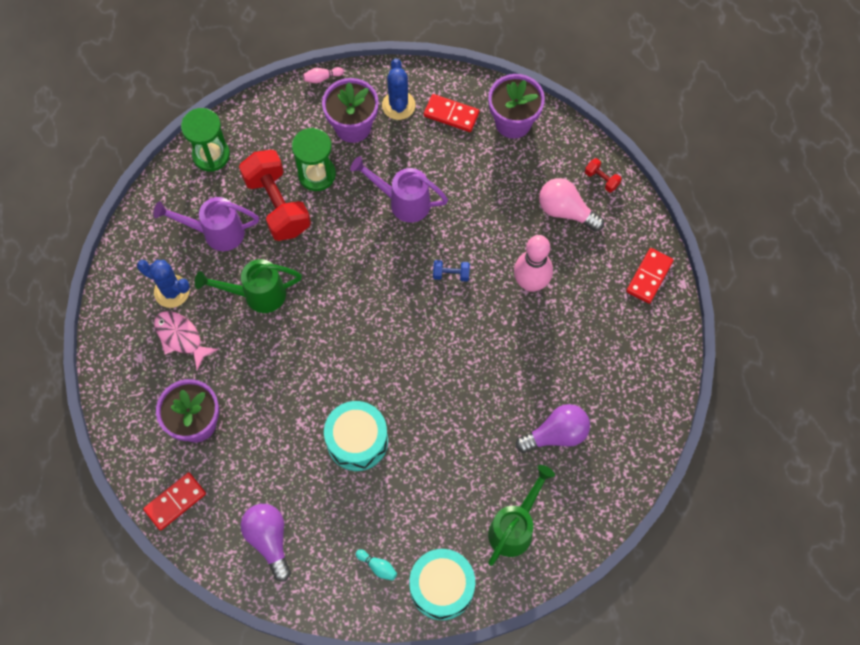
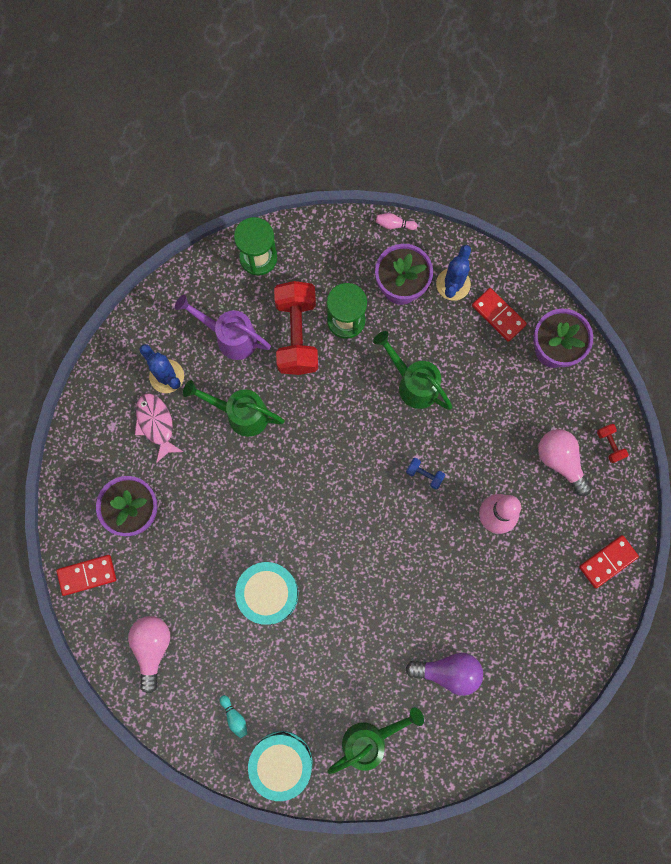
camera: 25 degrees right, 10 degrees up
(269, 540) = (152, 648): purple light bulb -> pink light bulb
(402, 202) = (412, 383): purple watering can -> green watering can

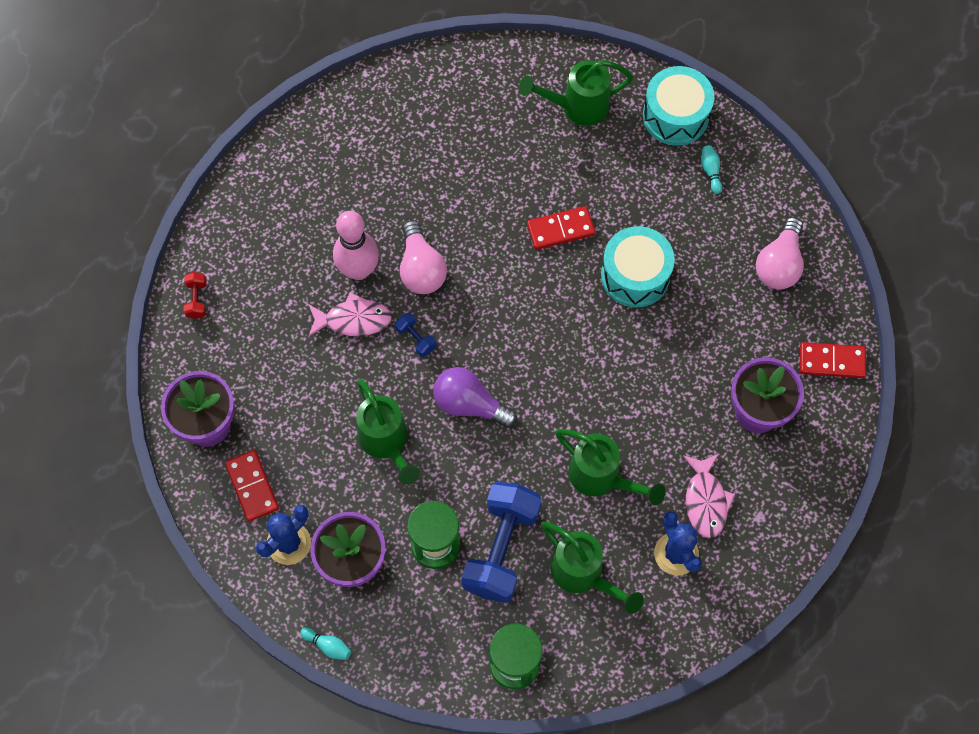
camera: 160 degrees left, 10 degrees down
(230, 337) = (584, 575): purple watering can -> green watering can
(297, 334) = (501, 548): red dumbbell -> blue dumbbell
(394, 224) = (328, 645): pink bowling pin -> turquoise bowling pin
(448, 672) = (472, 140): purple light bulb -> purple light bulb (469, 404)
(480, 472) = (353, 320): none -> pink fish
(560, 461) = (259, 301): pink light bulb -> pink light bulb (421, 268)
(607, 561) = (259, 186): red domino -> red domino (560, 229)

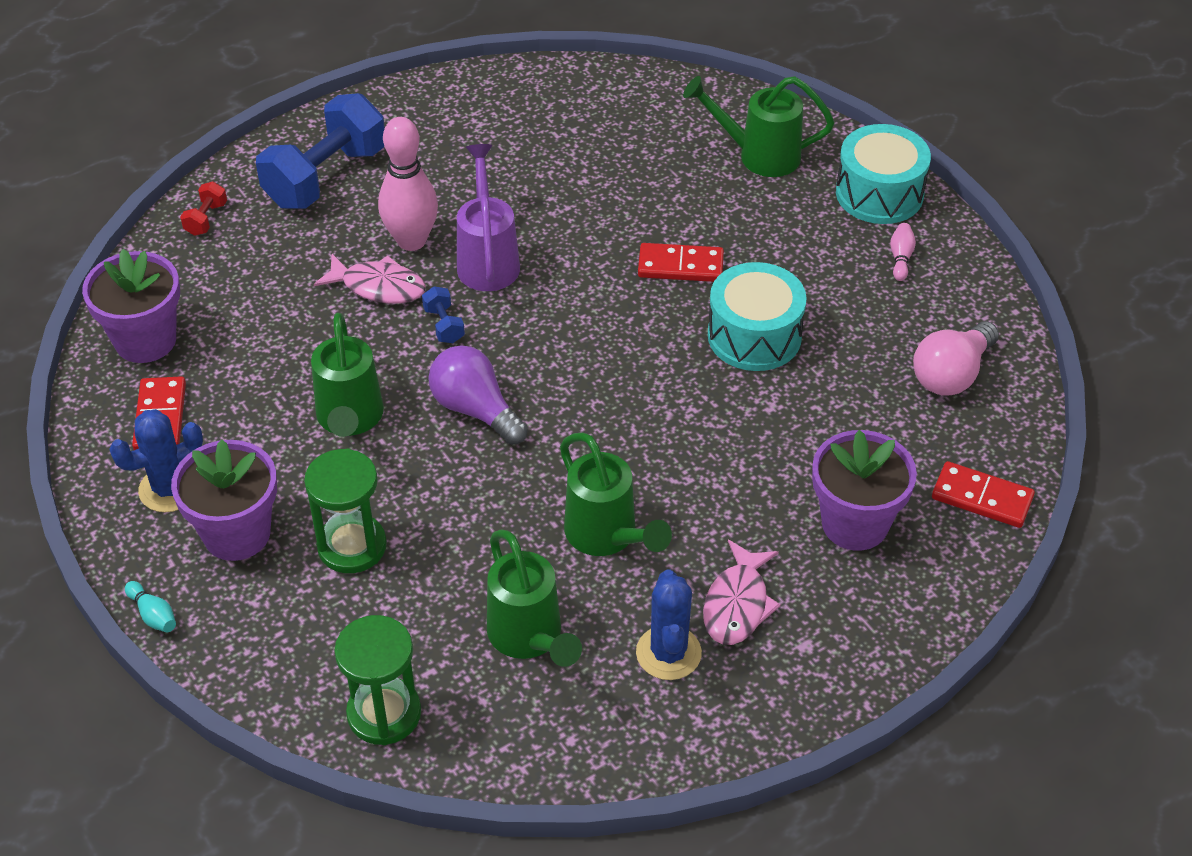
camera: 20 degrees right, 20 degrees down
(421, 268) = (487, 259): pink light bulb -> purple watering can
(501, 548) = (435, 576): blue dumbbell -> blue dumbbell (325, 177)
(710, 171) = (900, 258): turquoise bowling pin -> pink bowling pin

